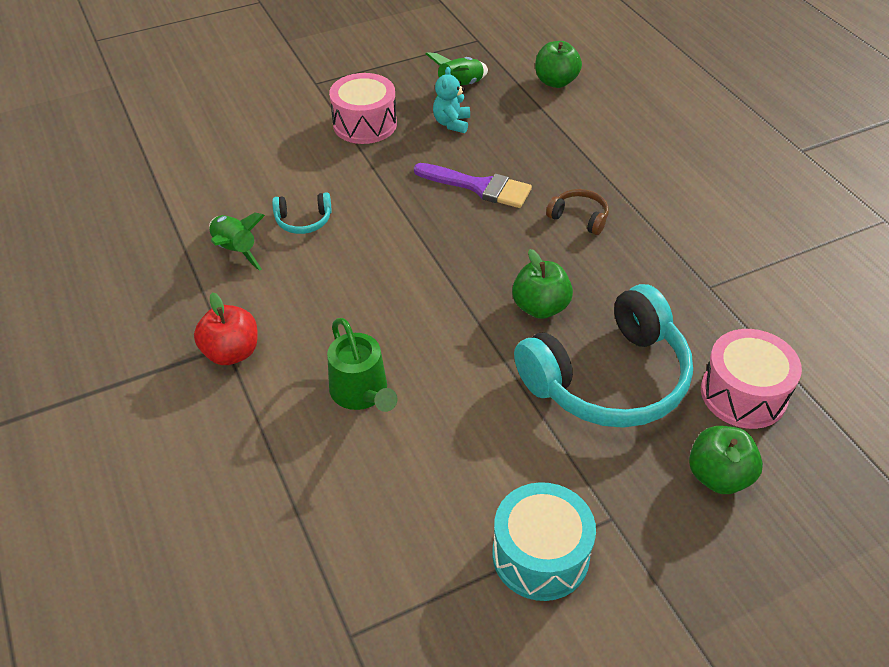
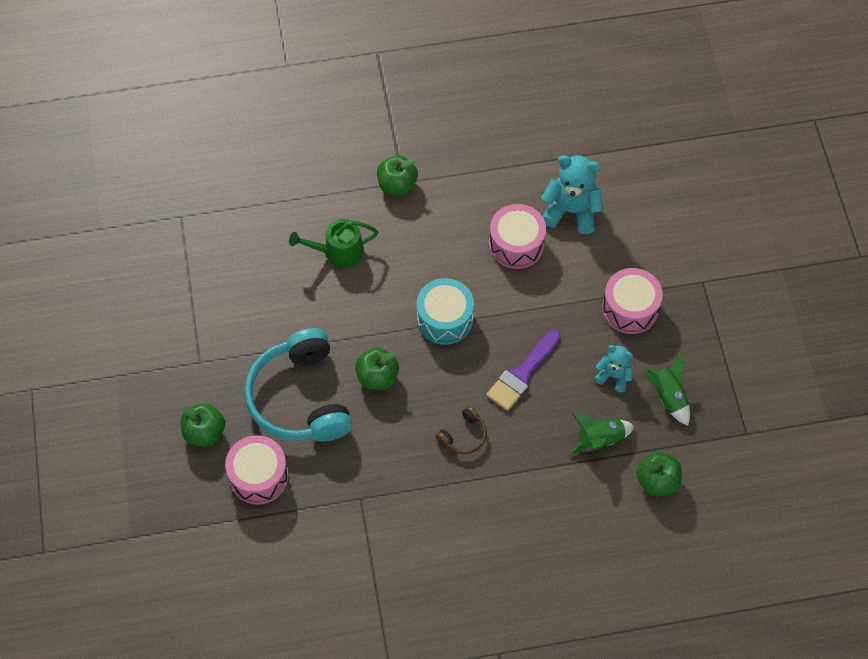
camera: 105 degrees right, 15 degrees up
(231, 352) = (397, 185): red apple -> green apple
(235, 250) = (496, 197): green rocket -> green rocket (600, 439)
(244, 184) = (571, 211): none -> turquoise teddy bear
(303, 221) = (516, 244): turquoise headphones -> pink drum
(540, 555) = (191, 318): turquoise drum -> turquoise drum (445, 319)

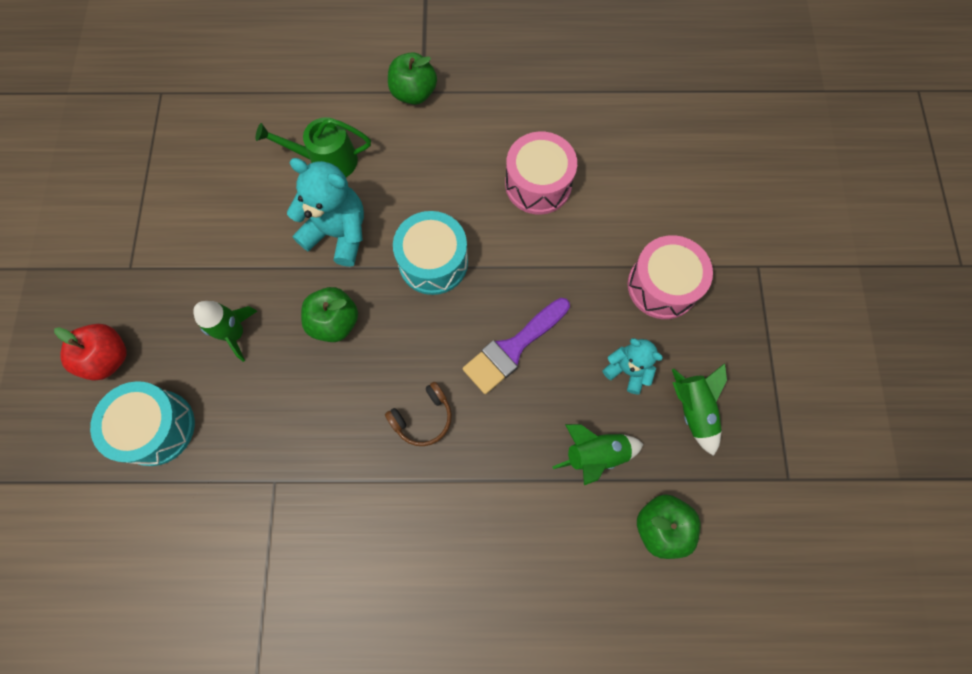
camera: 10 degrees right, 10 degrees up
(204, 432) = (108, 358): green apple -> red apple
(258, 476) = (156, 427): pink drum -> turquoise drum
(300, 398) = (235, 333): turquoise headphones -> green rocket
(571, 211) = (611, 154): turquoise teddy bear -> turquoise teddy bear (338, 233)

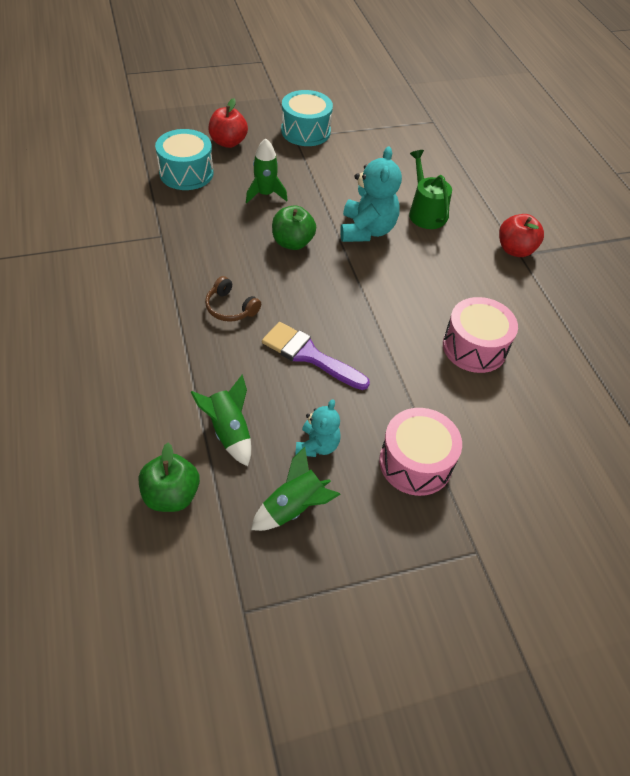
camera: 70 degrees right, 20 degrees down
(414, 93) = (515, 250): green apple -> red apple
(433, 262) = (367, 290): turquoise drum -> turquoise drum (305, 131)

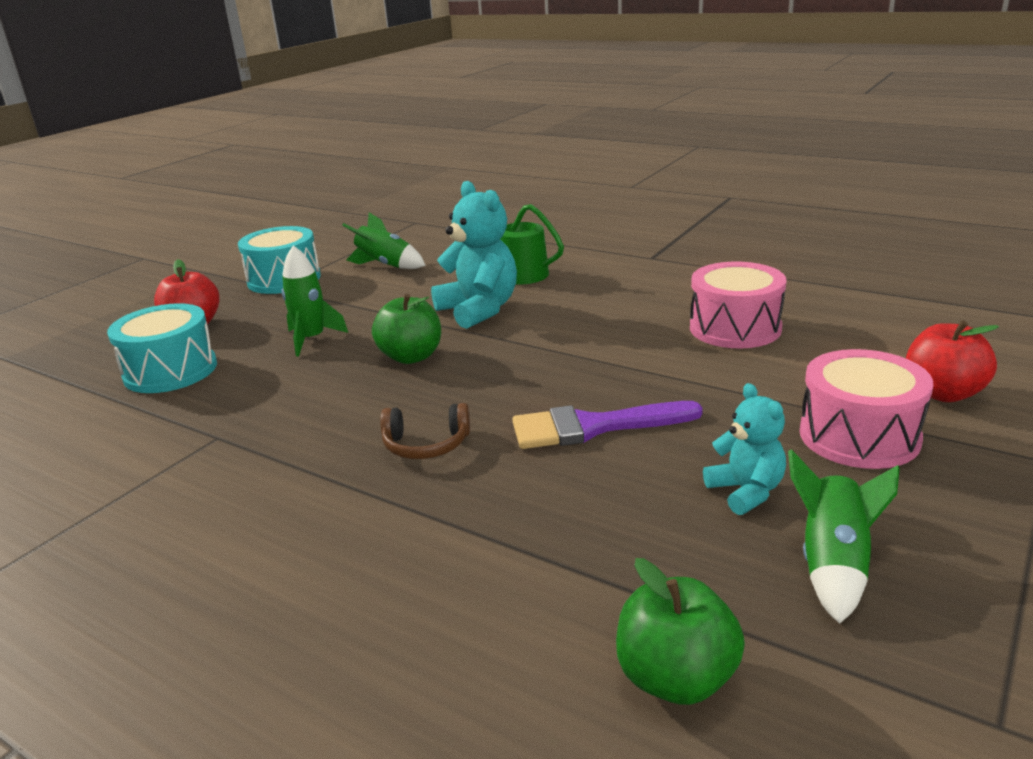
camera: 35 degrees left, 25 degrees down
(229, 432) = (628, 553): green rocket -> green rocket (386, 266)
(515, 250) = (642, 257): red apple -> red apple (942, 393)

